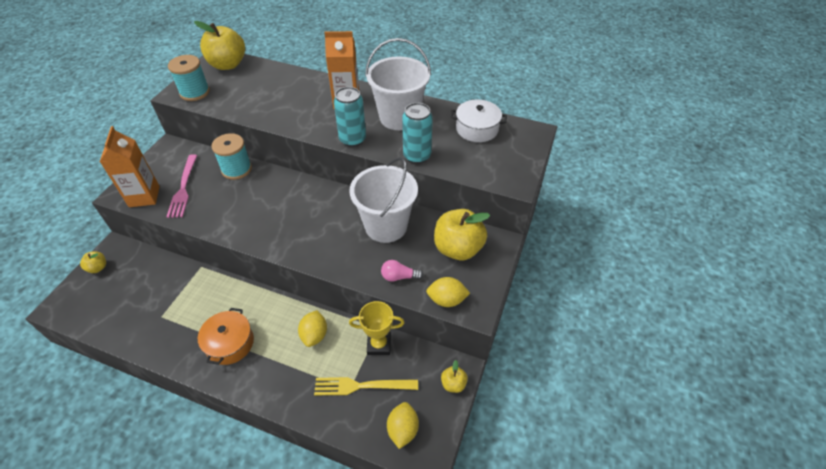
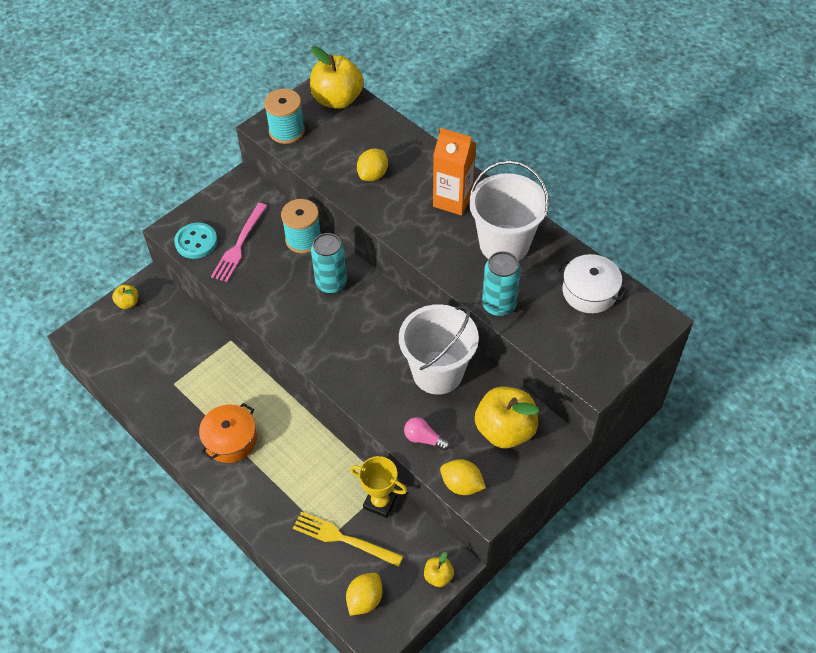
camera: 25 degrees right, 5 degrees up
(144, 196) = (196, 242): orange carton -> turquoise button
(314, 335) = (318, 465): yellow lemon -> yellow lemon (373, 175)
(352, 139) = (436, 257): turquoise can -> turquoise can (331, 283)

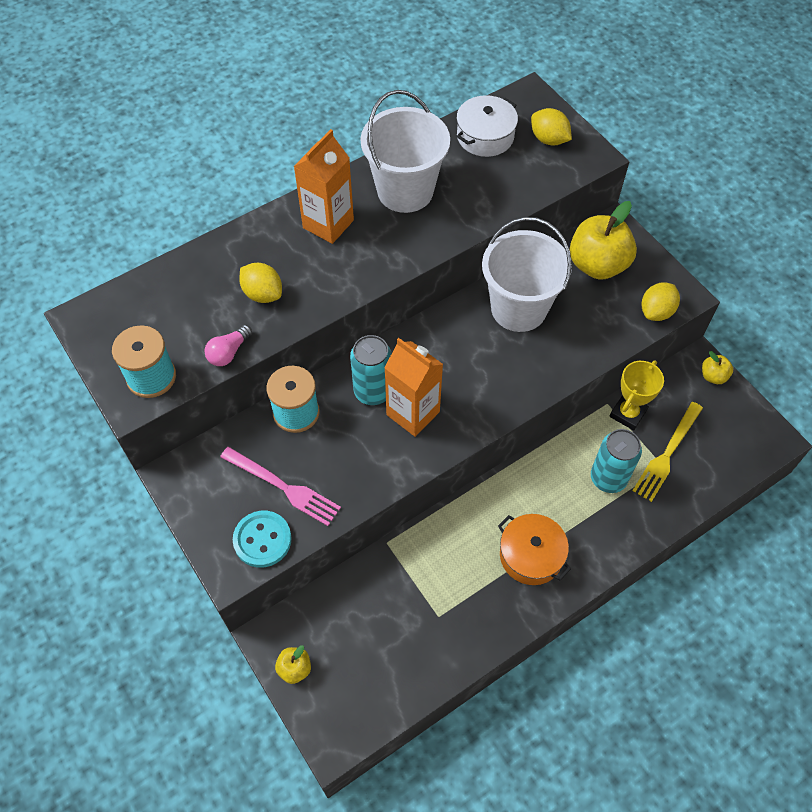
camera: 80 degrees left, 5 degrees up
(316, 313) = (413, 413): none -> orange carton
(337, 99) = (116, 313): yellow apple -> none
(364, 599) = (735, 444): yellow lemon -> yellow lemon (548, 139)
(424, 439) = (599, 334): pink light bulb -> pink light bulb (228, 352)
(499, 305) = (487, 211): turquoise can -> turquoise can (608, 478)

